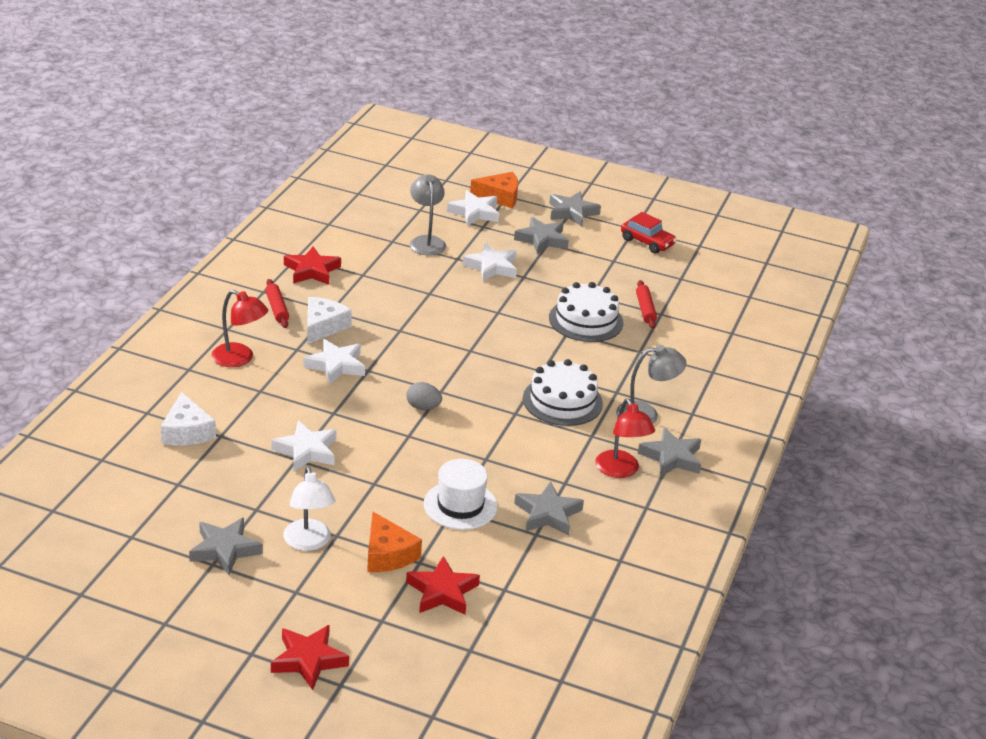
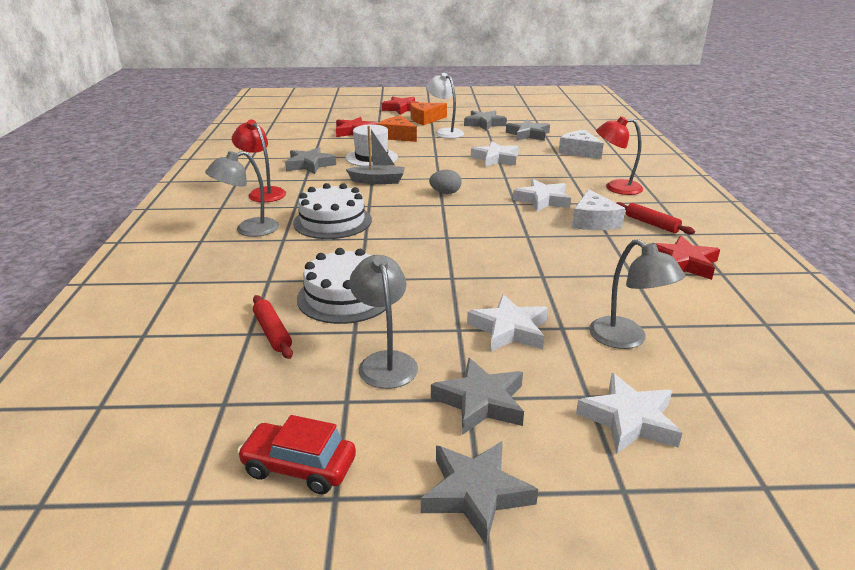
camera: 160 degrees right, 5 degrees down
(482, 451) = (378, 181): none -> grey boat
(499, 197) = (633, 480): orange cheese -> orange cheese (425, 119)
(582, 272) = (385, 362): none -> grey lamp
(671, 457) = (219, 208): grey star -> grey star (528, 134)

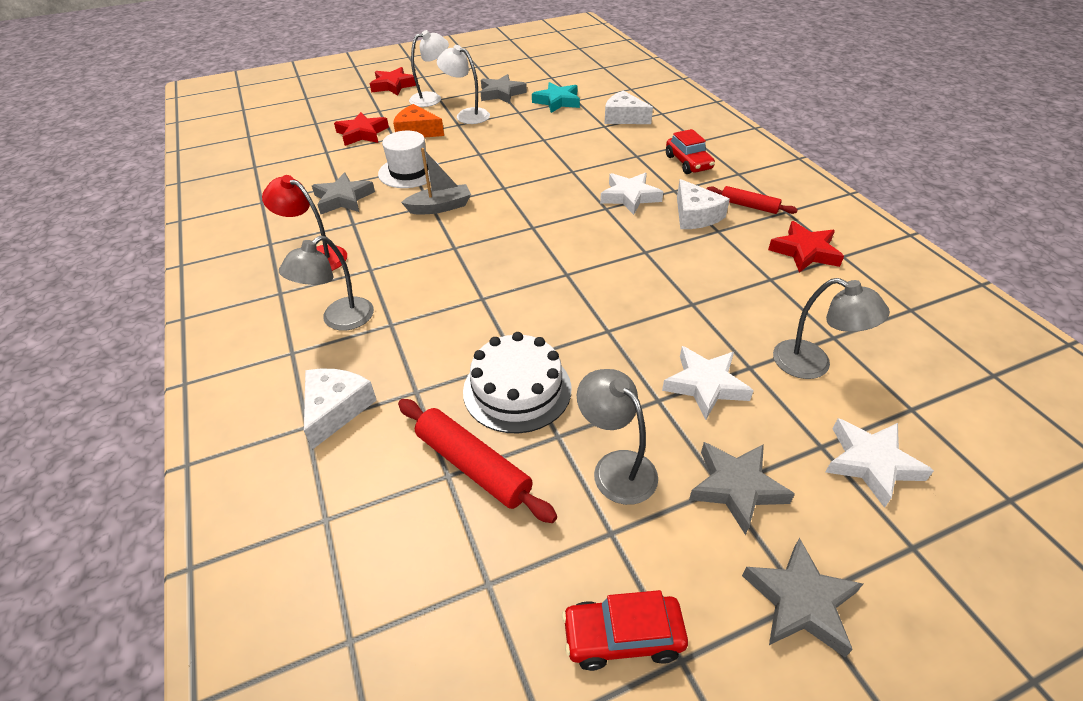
camera: 20 degrees left, 15 degrees up
(203, 277) = (336, 409): none -> white cheese
(272, 332) = (473, 466): red rolling pin -> red rolling pin, size x1.57
(332, 221) = (429, 282): white cake -> none
(425, 119) = (432, 98): orange cheese -> white lamp
(445, 193) = (525, 209): grey egg -> none
(496, 159) = (546, 145): white star -> none
(528, 134) = (557, 101): grey star -> turquoise star
(615, 187) = (688, 163): red lamp -> red car

